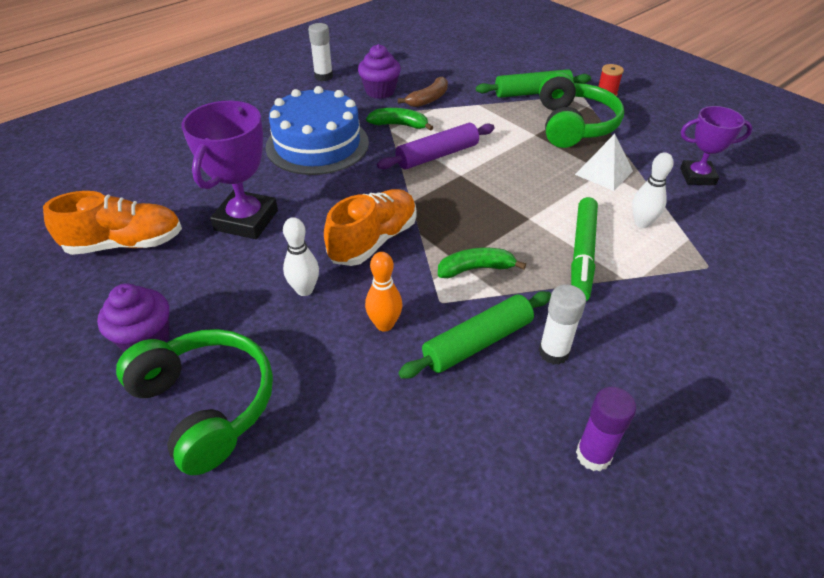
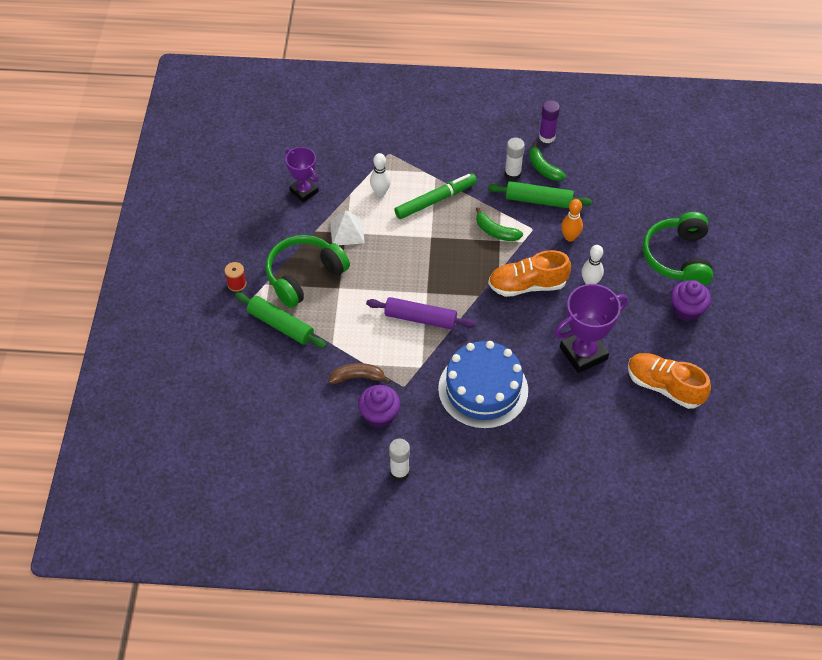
camera: 135 degrees left, 10 degrees up
(399, 125) = (410, 366): green banana -> green banana (543, 168)

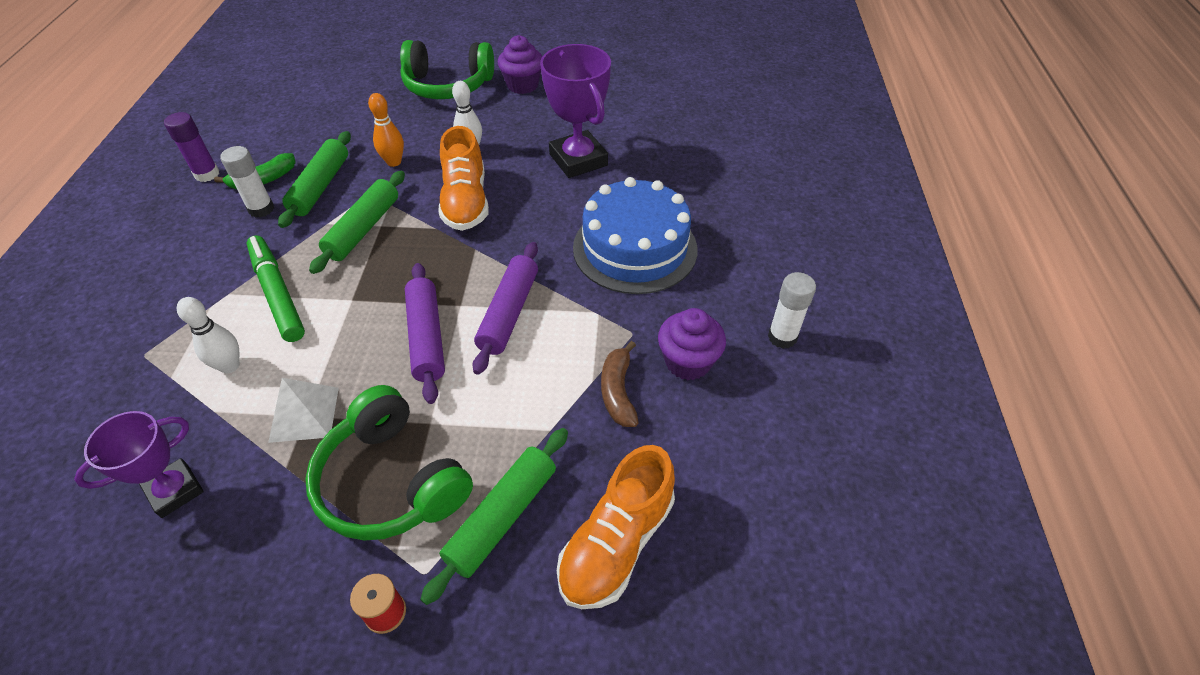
camera: 90 degrees left, 5 degrees down
(400, 279) = (427, 337): none -> purple rolling pin
(496, 231) = (363, 229): green banana -> green rolling pin
(664, 387) = (625, 106): orange shoe -> orange shoe (616, 543)

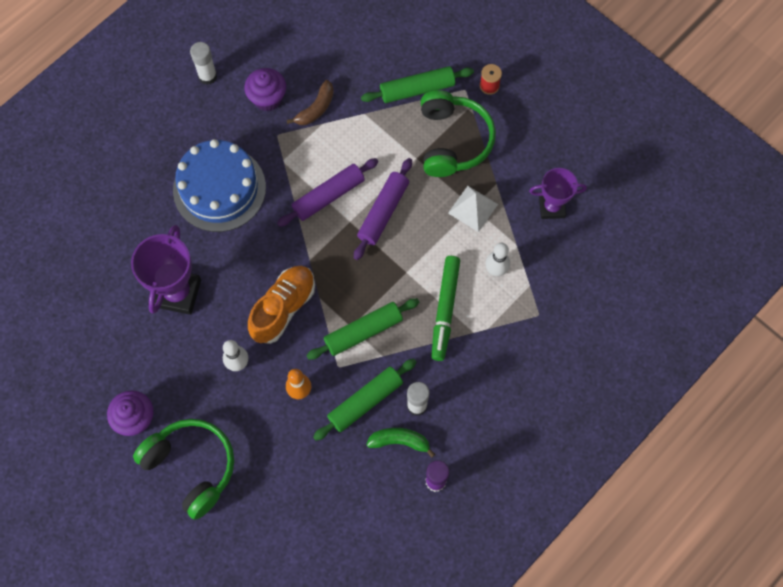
camera: 140 degrees left, 20 degrees up
(616, 543) = (380, 45): orange shoe -> none

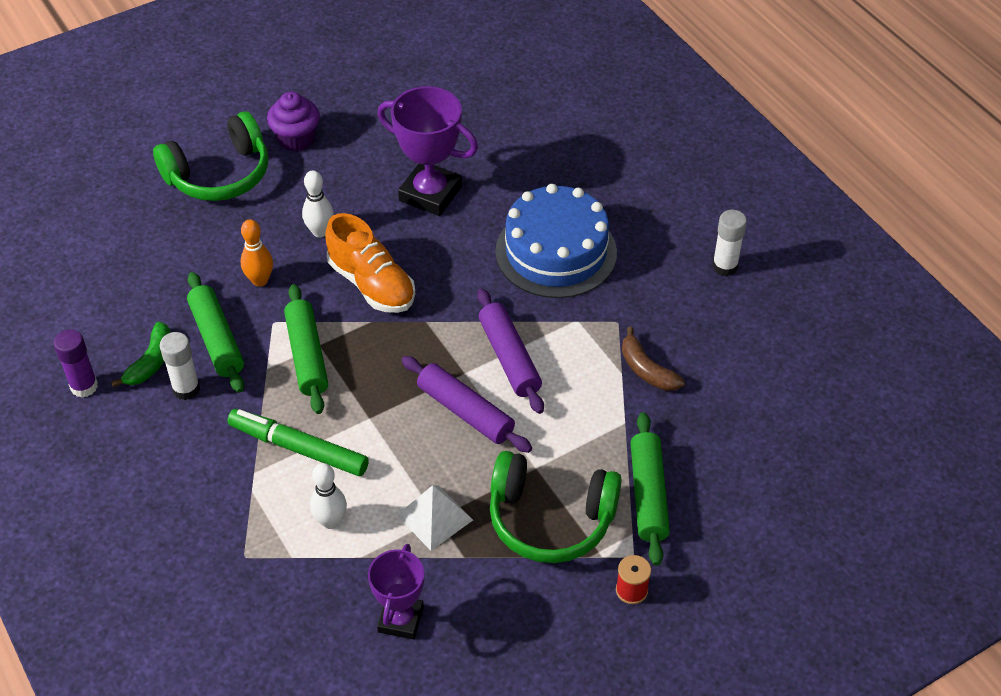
camera: 105 degrees right, 20 degrees down
(267, 98) = (675, 321): purple cupcake -> none

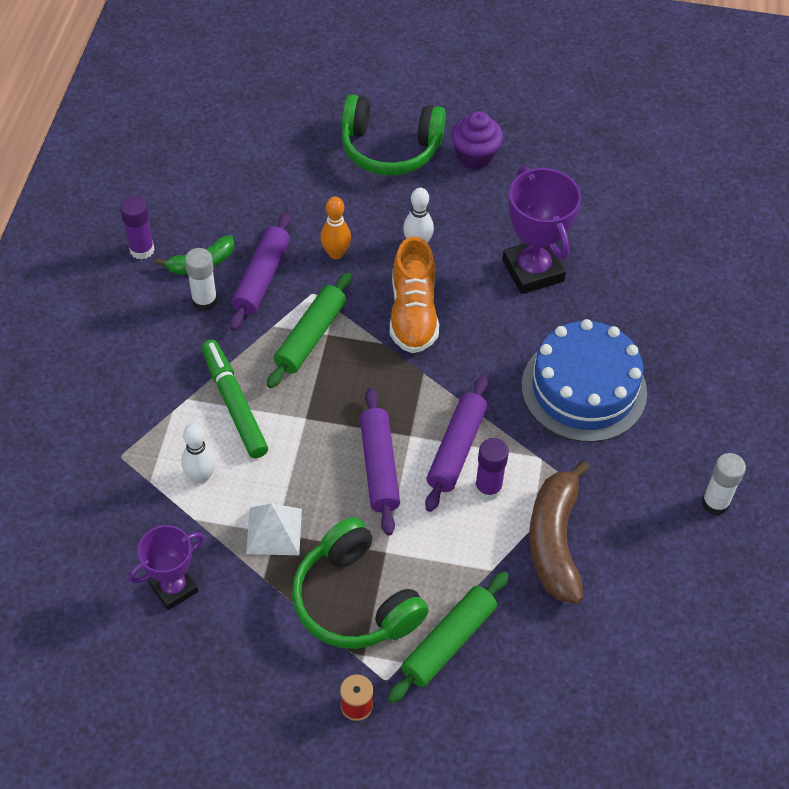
camera: 40 degrees right, 5 degrees up
(217, 339) = (262, 278): green rolling pin -> purple rolling pin
(562, 368) = (488, 488): none -> purple glue stick
(646, 370) = (554, 541): brown banana -> brown banana, size x1.72

